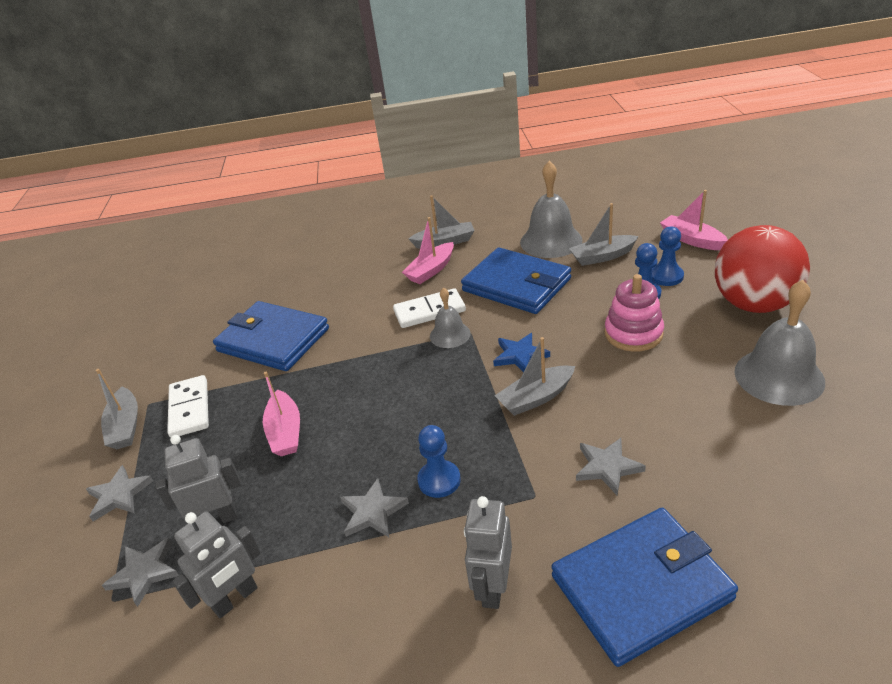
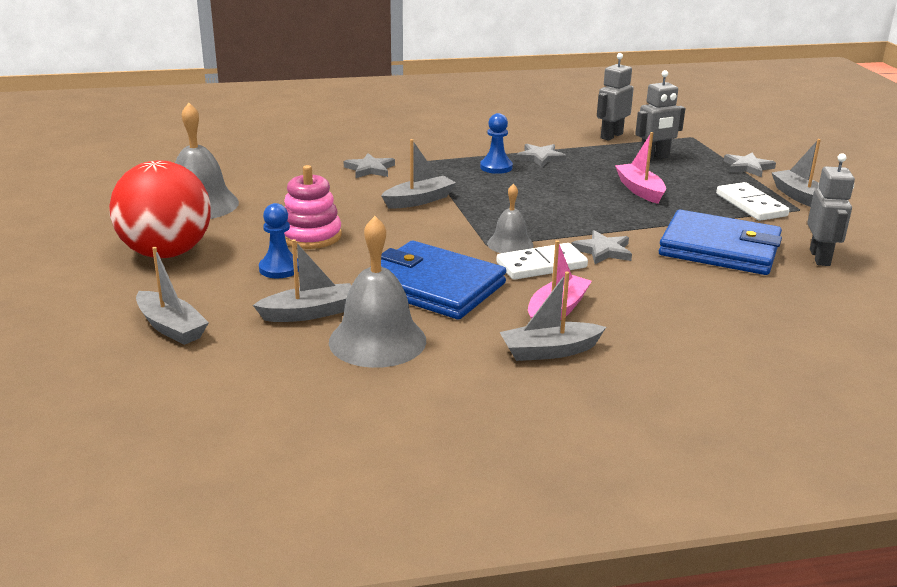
camera: 170 degrees right, 10 degrees down
(144, 572) = (682, 143): grey star -> grey star (603, 251)
(492, 587) = (453, 136): grey robot -> grey robot (820, 258)
(520, 355) = (432, 226): blue star -> none
(641, 587) = (366, 135): blue wallet -> none
(666, 276) = (240, 284): blue pawn -> none
(691, 240) = (171, 327): pink boat -> grey boat

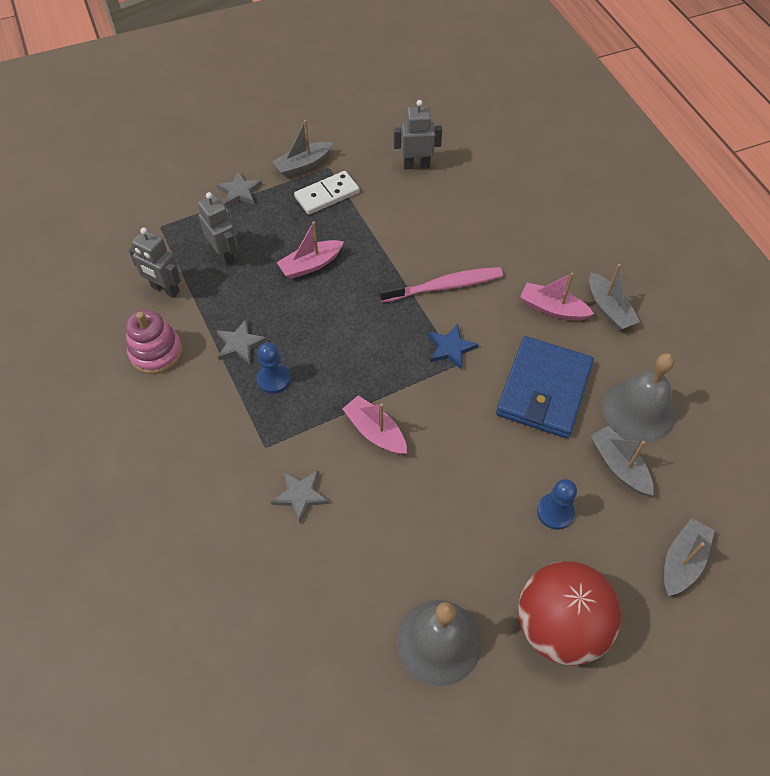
camera: 100 degrees left, 30 degrees up
(311, 236) = (482, 505): pink stacking toy -> pink stacking toy (156, 352)
(419, 200) = (375, 432): grey boat -> pink boat
(510, 244) = (450, 348): grey bell -> blue star
(541, 265) = (483, 323): white domino -> none
(603, 251) = (444, 286): grey star -> pink toothbrush
(719, 249) = (418, 217): blue wallet -> none

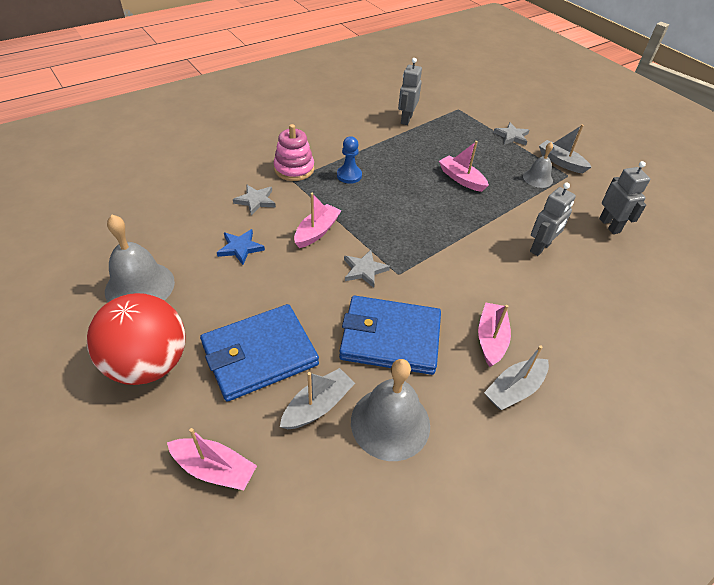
camera: 75 degrees right, 10 degrees down
(156, 352) = (354, 124): pink stacking toy -> pink stacking toy (294, 169)
(224, 255) = (448, 138): grey robot -> grey robot (540, 248)
(240, 344) = (373, 156): grey star -> grey star (364, 270)
(327, 195) = (537, 178): white domino -> grey bell
(444, 286) = (479, 257): pink toothbrush -> none
(450, 348) = (413, 268): blue star -> blue star (240, 248)
(555, 512) = (259, 354): blue pawn -> blue wallet
(682, 561) = (214, 469): grey boat -> pink boat

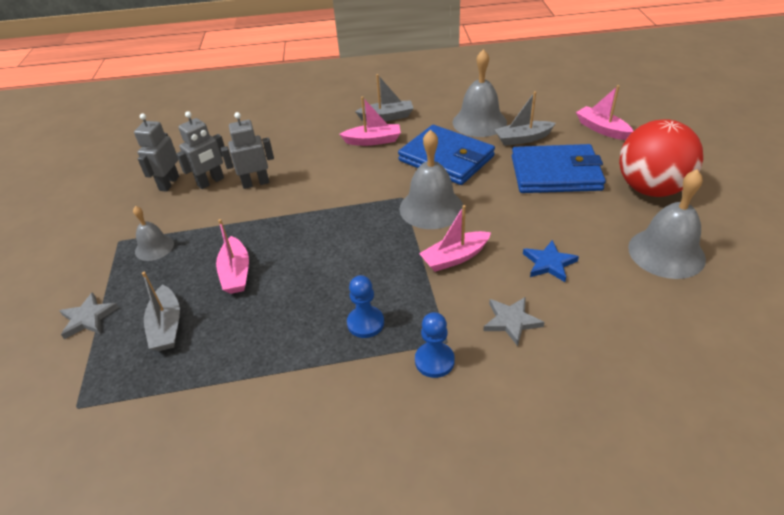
camera: 145 degrees left, 5 degrees down
(294, 169) = (434, 361): pink stacking toy -> blue pawn
(364, 270) = (431, 208): grey star -> grey bell
(406, 119) = (183, 413): grey robot -> grey robot (211, 182)
(491, 339) = (373, 141): pink boat -> pink boat turned 135 degrees counterclockwise
(561, 162) = (97, 259): grey boat -> grey boat (167, 326)

